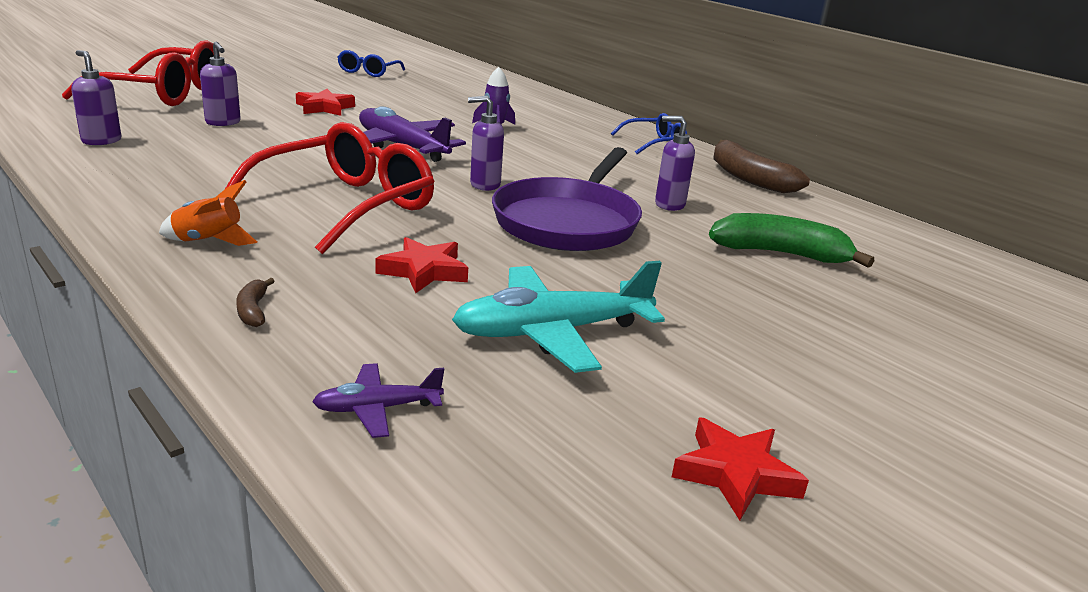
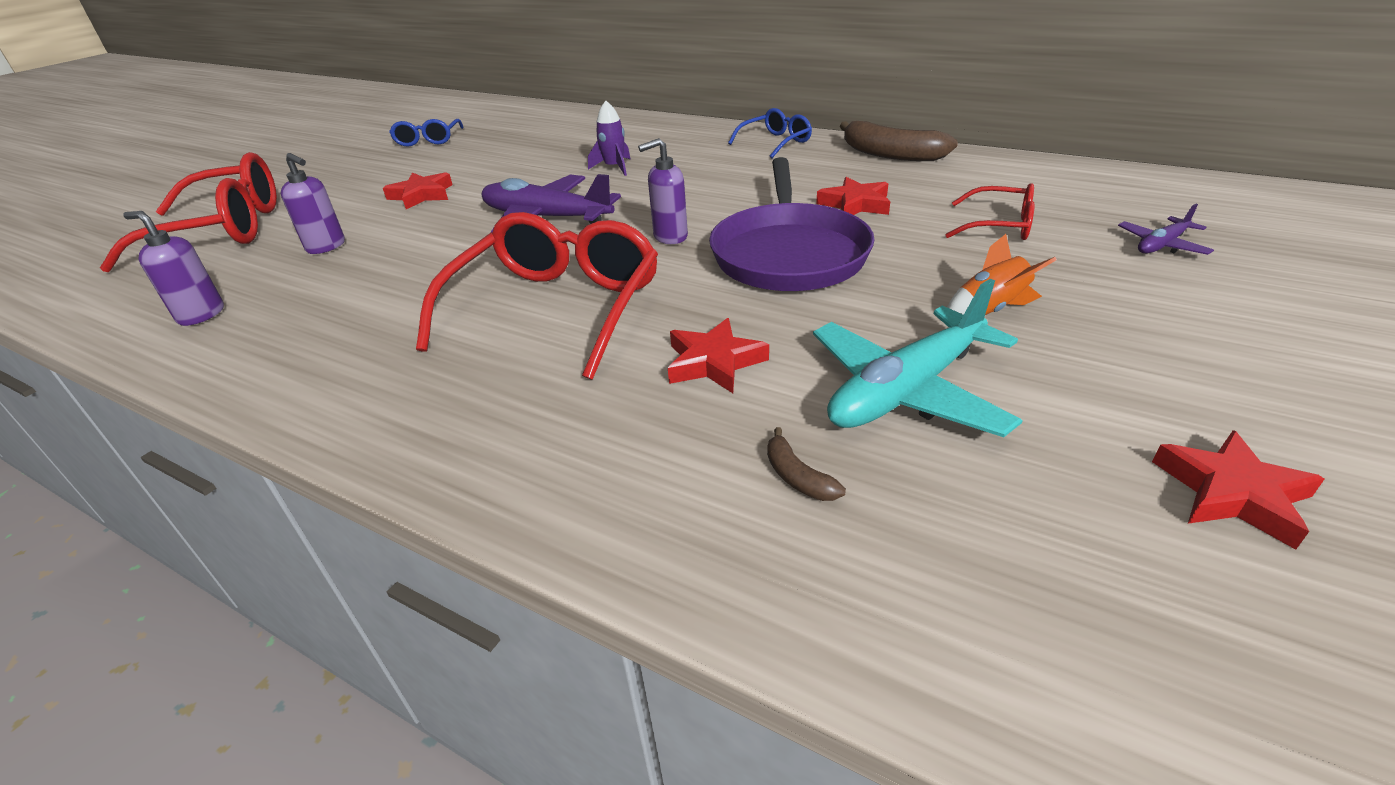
camera: 15 degrees left, 10 degrees up
(209, 241) = (451, 408): orange rocket -> orange rocket (990, 310)
(253, 310) = (587, 484): brown banana -> brown banana (797, 477)
(377, 409) = (843, 564): purple plane -> purple plane (1161, 245)
(669, 205) = (855, 204): purple soap dispenser -> red star
(780, 254) = (999, 226): green banana -> red glasses

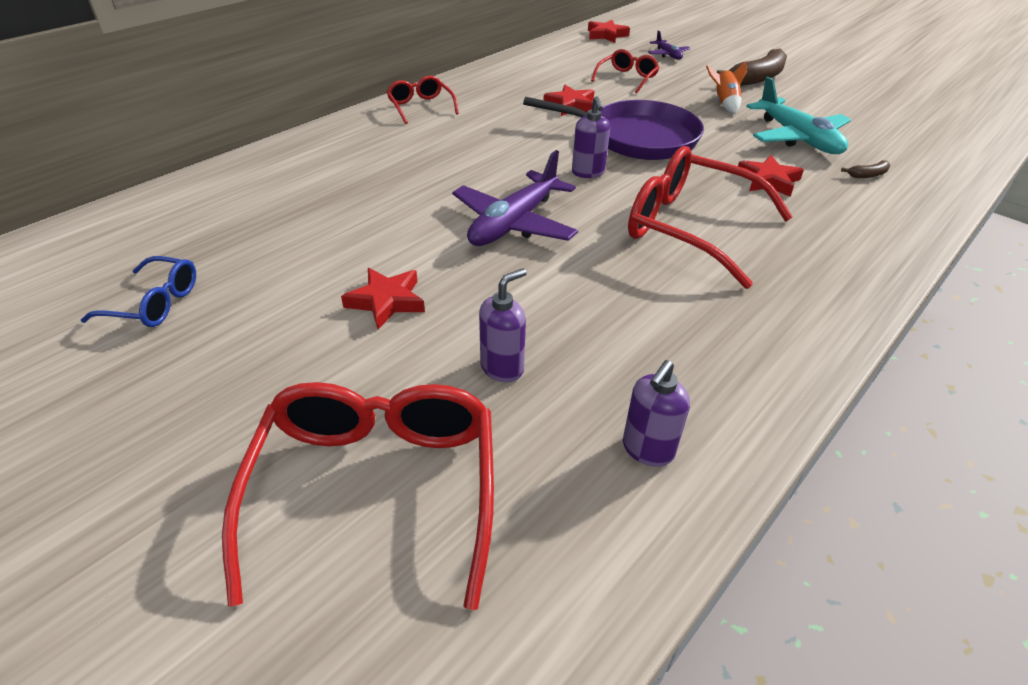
camera: 80 degrees left, 5 degrees up
(614, 167) = (411, 180): purple rocket -> none
(775, 142) = (420, 107): blue glasses -> red glasses
(890, 154) = (489, 78): brown banana -> brown banana (757, 78)
(1231, 493) = (862, 101): red star -> red star (606, 35)

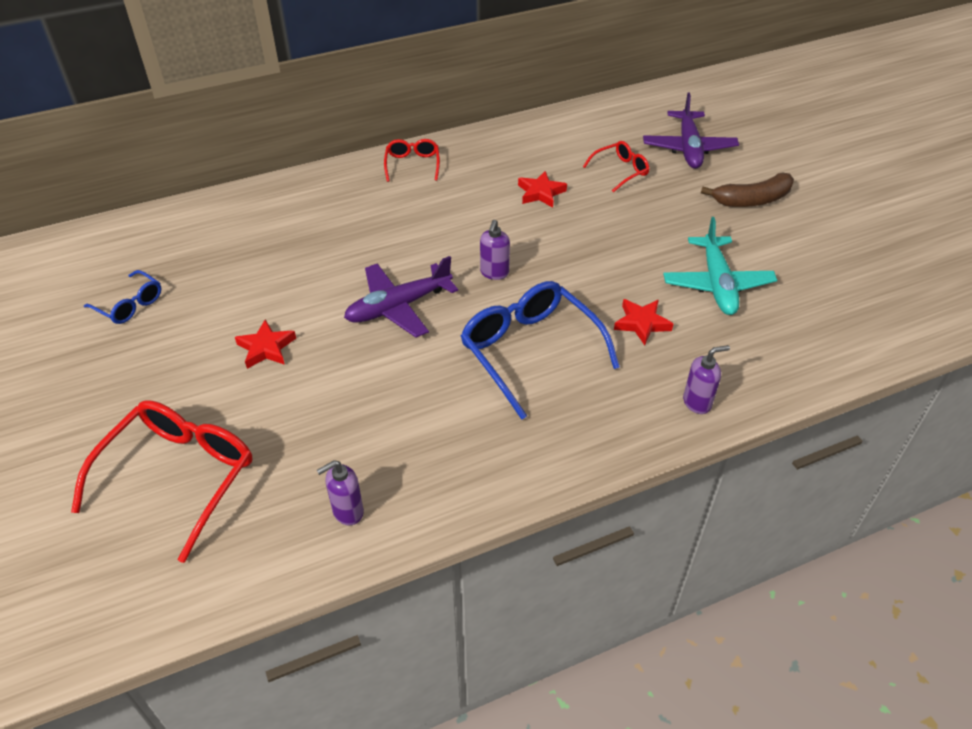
camera: 25 degrees right, 5 degrees up
(502, 368) = (303, 423): purple soap dispenser -> purple soap dispenser (697, 402)
(606, 35) = (649, 107): red star -> none
(636, 138) = (567, 245): purple pan -> none
(668, 55) = (688, 148): purple plane -> purple plane, size x1.99
(690, 227) = (530, 351): red glasses -> blue glasses
(724, 104) = (686, 225): orange rocket -> none
(867, 175) = (741, 343): brown banana -> none

